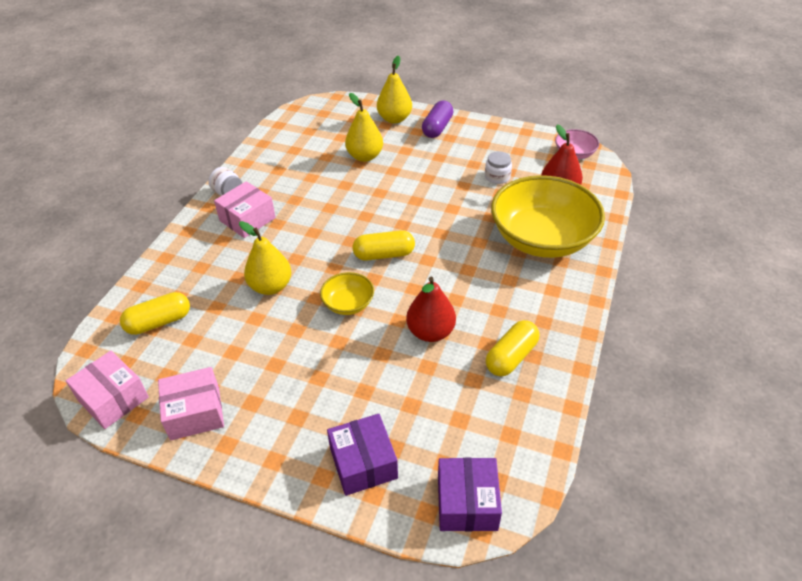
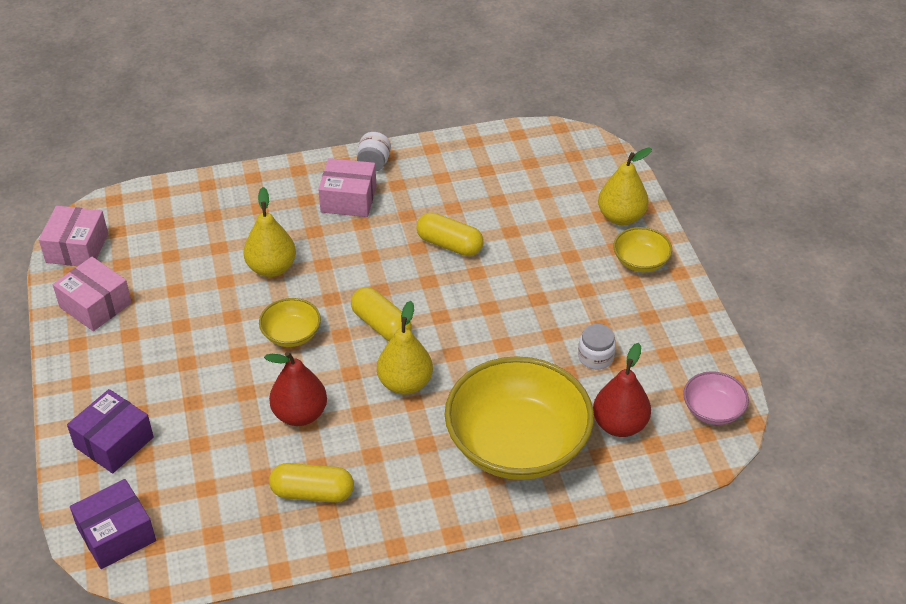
camera: 55 degrees right, 0 degrees up
(159, 322) = (174, 222): yellow capsule -> yellow capsule (449, 244)
(365, 156) = (527, 229): yellow pear -> yellow pear (405, 383)
(437, 128) = (640, 261): purple capsule -> yellow bowl

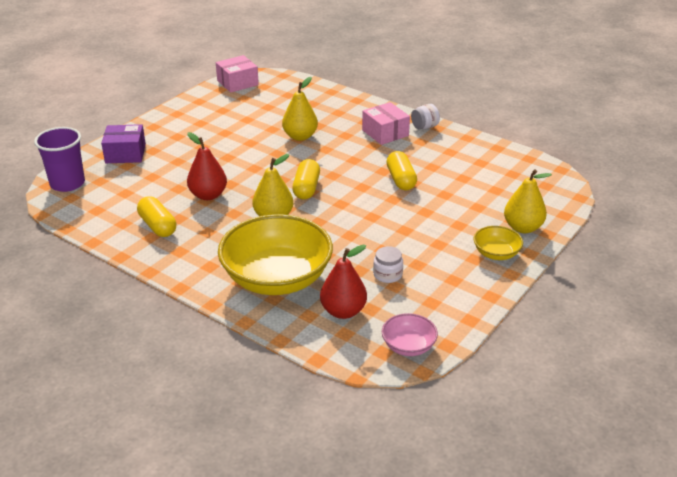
camera: 50 degrees right, 10 degrees down
(95, 305) = (207, 105): pink box -> none
(116, 534) = (67, 183): purple box -> purple cup
(291, 334) = (261, 165): yellow bowl -> none

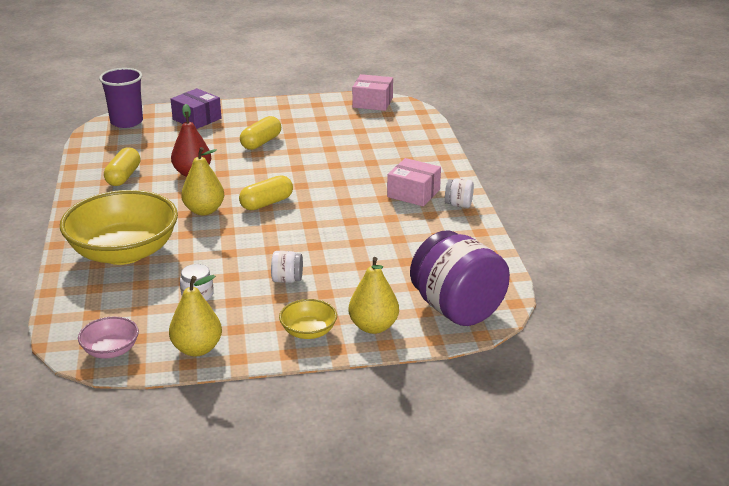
camera: 45 degrees right, 5 degrees down
(300, 136) = (339, 164): yellow pear -> yellow pear (197, 349)
(343, 311) = (119, 300): red pear -> none
(385, 133) = (413, 193): pink box -> pink box turned 75 degrees counterclockwise
(401, 179) = (351, 235): yellow capsule -> yellow capsule (261, 142)
(421, 230) = (287, 280): none -> white jar
(543, 190) = (457, 309): none -> purple jar

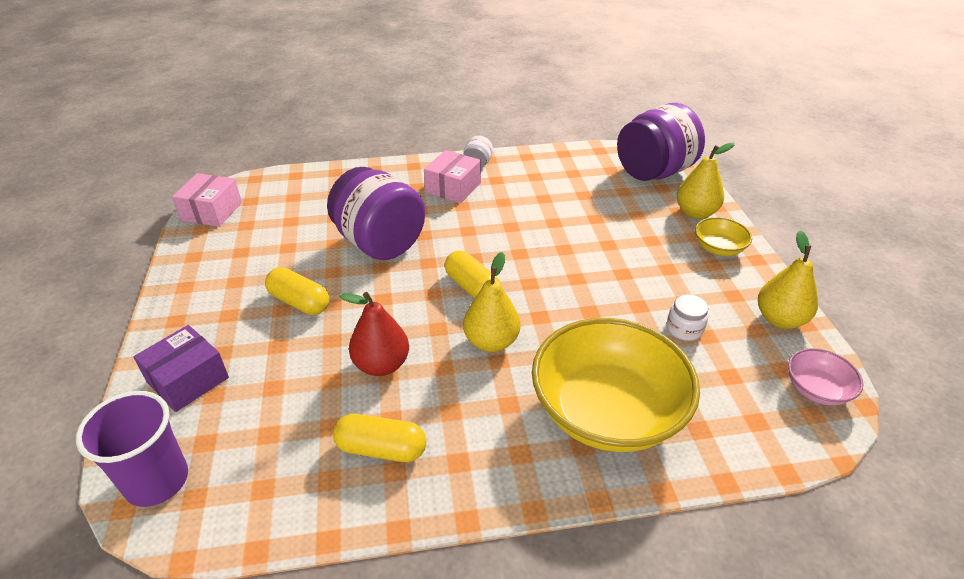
camera: 90 degrees left, 10 degrees up
(287, 280) = (635, 265): white jar -> none
(328, 165) = (380, 243): none -> purple jar

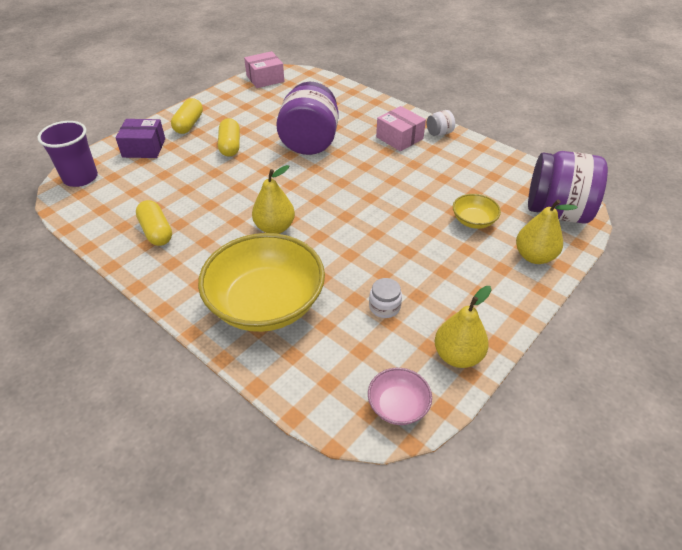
camera: 50 degrees right, 5 degrees up
(381, 365) = (214, 198): red pear -> none
(453, 188) = (399, 138): pink box -> pink box turned 60 degrees clockwise
(472, 287) = (313, 196): yellow capsule -> yellow capsule (189, 124)
(718, 248) = (504, 287): yellow bowl -> yellow bowl (473, 221)

